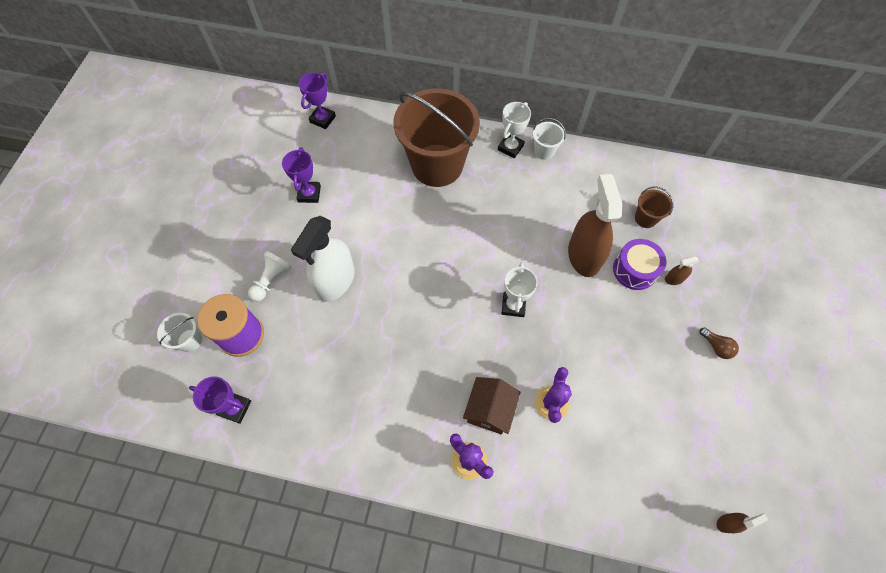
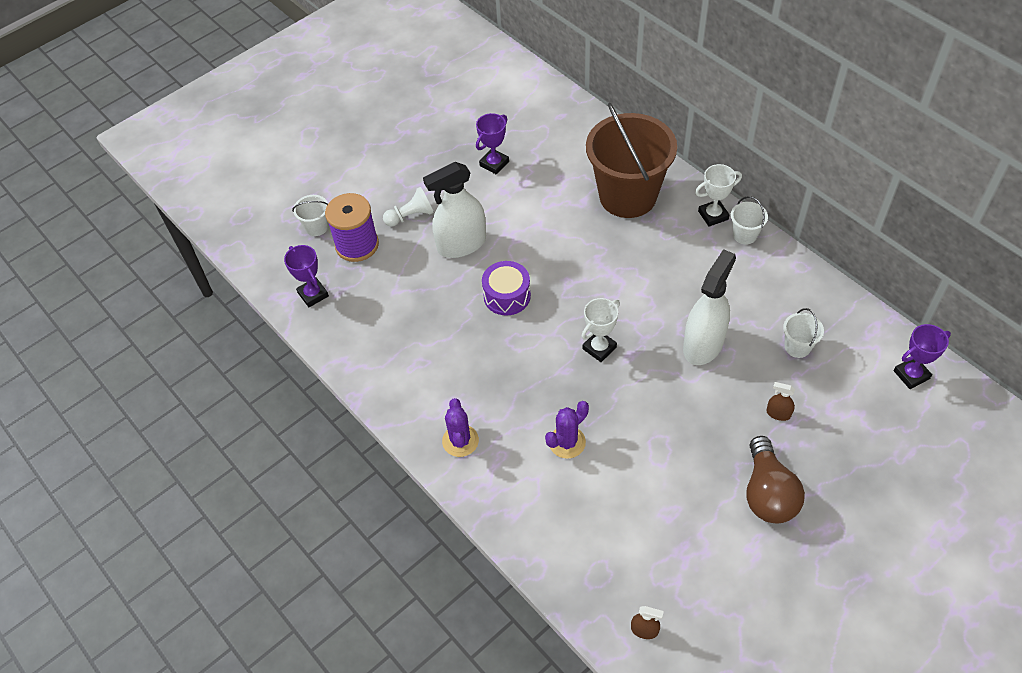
camera: 40 degrees right, 10 degrees down
(323, 119) = (555, 107): purple trophy -> purple trophy (911, 375)
(489, 410) = (508, 415): brown house -> none
(583, 256) = (703, 344): brown spray bottle -> white spray bottle
(634, 270) = (744, 384): purple drum -> purple drum (507, 296)
(645, 218) = (797, 347): brown bucket -> white bucket
(716, 346) = (767, 493): brown light bulb -> brown light bulb, size x2.17

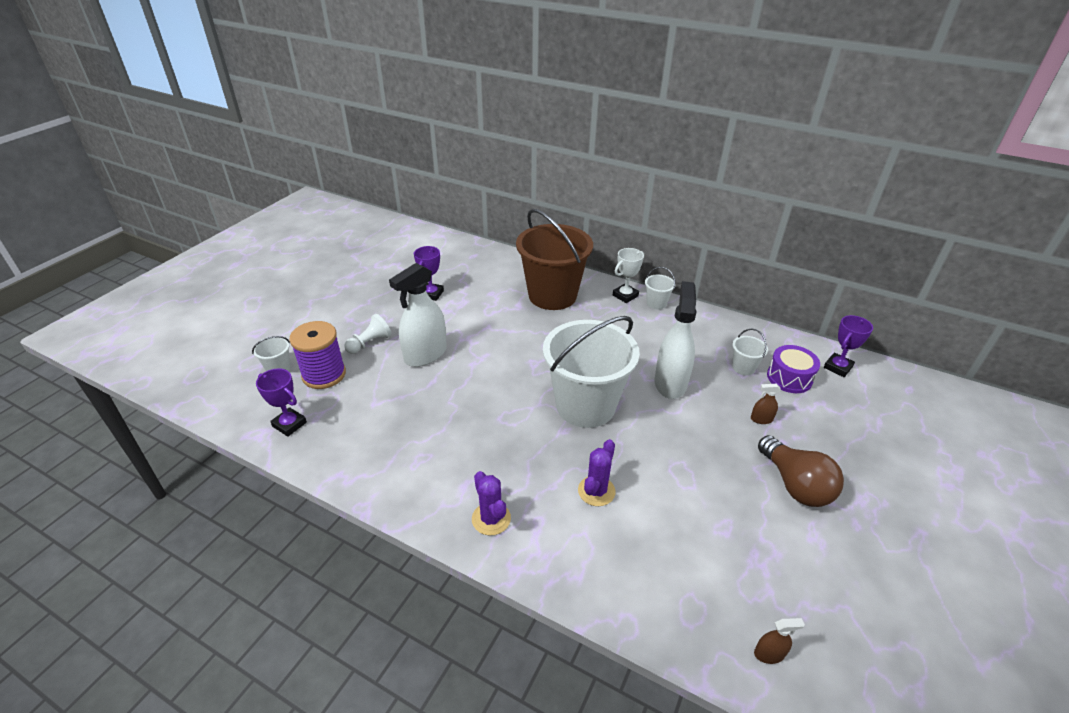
camera: 25 degrees left, 15 degrees down
(507, 296) = (483, 384): purple drum -> purple drum (789, 378)
(599, 348) = (585, 405): white trophy -> white bucket

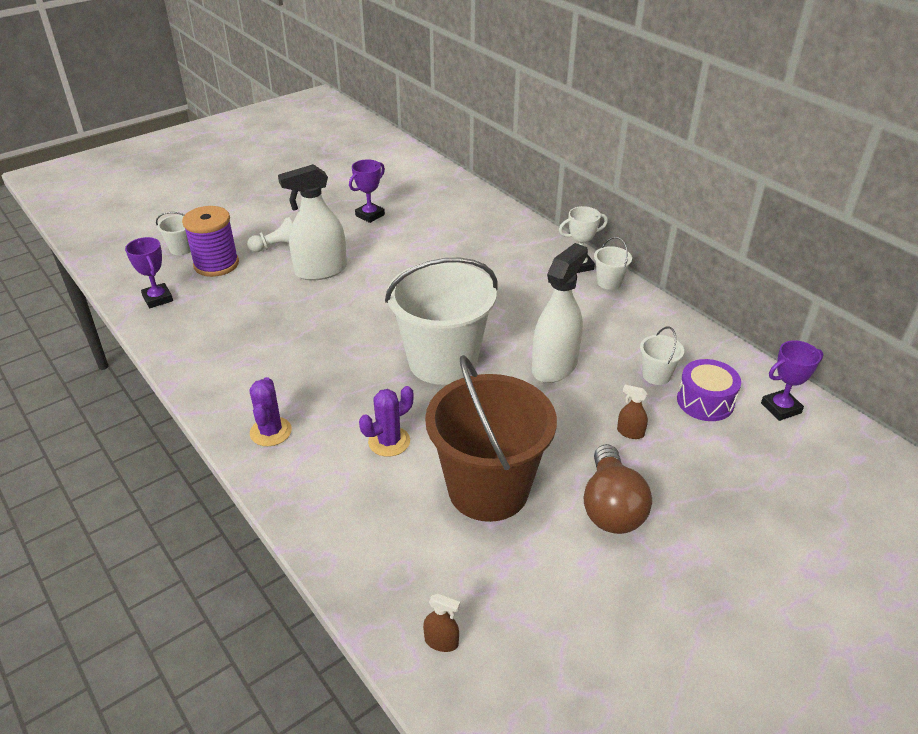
camera: 25 degrees right, 0 degrees up
(552, 295) = (495, 246): brown bucket -> brown bucket (488, 489)

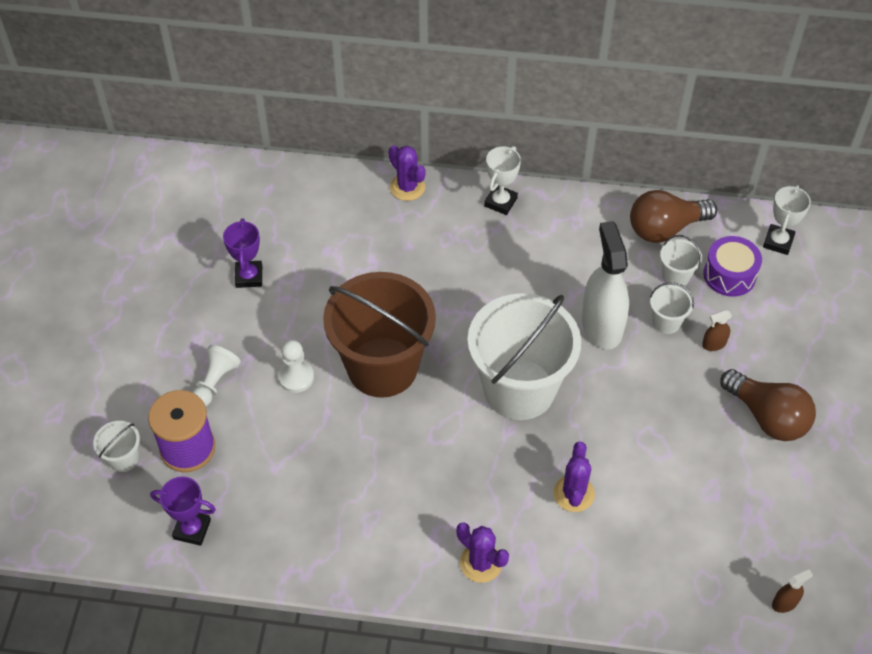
camera: 45 degrees left, 15 degrees up
(321, 271) = (296, 377): white spray bottle -> white pawn
(488, 489) = (683, 472): brown bucket -> brown bucket (382, 367)
(526, 227) = (407, 187): none -> purple cactus
(609, 282) = (544, 203): white bucket -> white bucket (666, 322)
(687, 345) = (665, 228): none -> brown light bulb
(781, 408) = (778, 242): purple trophy -> white trophy

